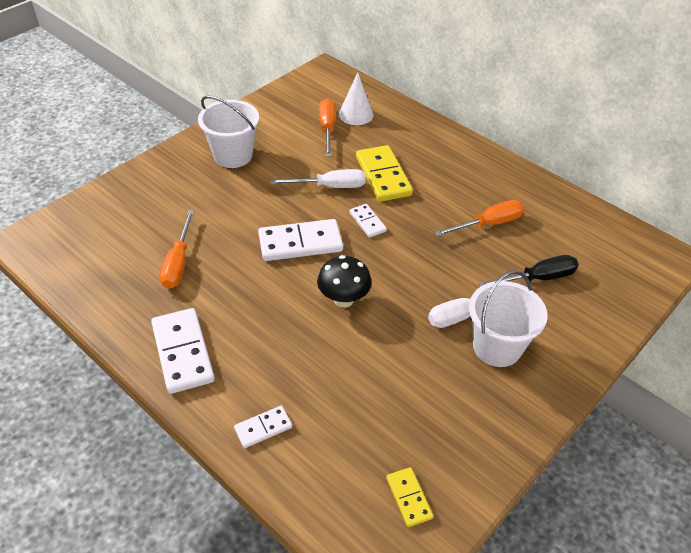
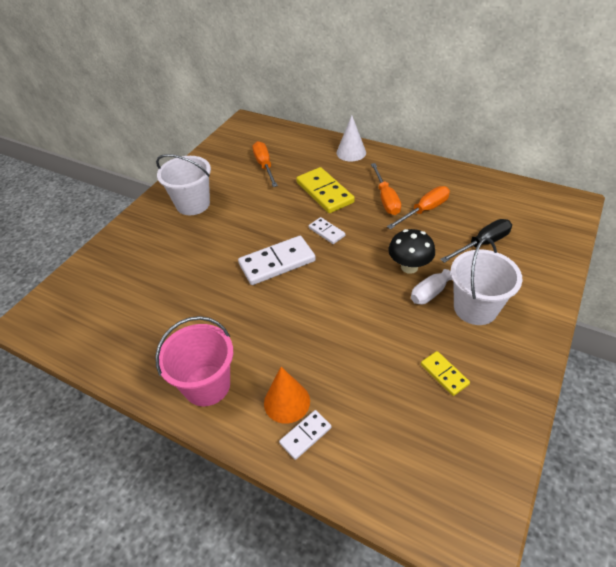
camera: 10 degrees left, 0 degrees up
(178, 263) = (176, 305): orange screwdriver -> orange screwdriver (386, 199)
(182, 352) = (207, 385): white domino -> pink bucket
(256, 390) = (287, 402): none -> orange cone
(330, 186) = (284, 210): white screwdriver -> none
(343, 299) = (332, 301): black mushroom -> black mushroom (409, 267)
(356, 114) = (283, 150): white cone -> white cone (351, 152)
(408, 498) = (459, 463): yellow domino -> yellow domino (444, 374)

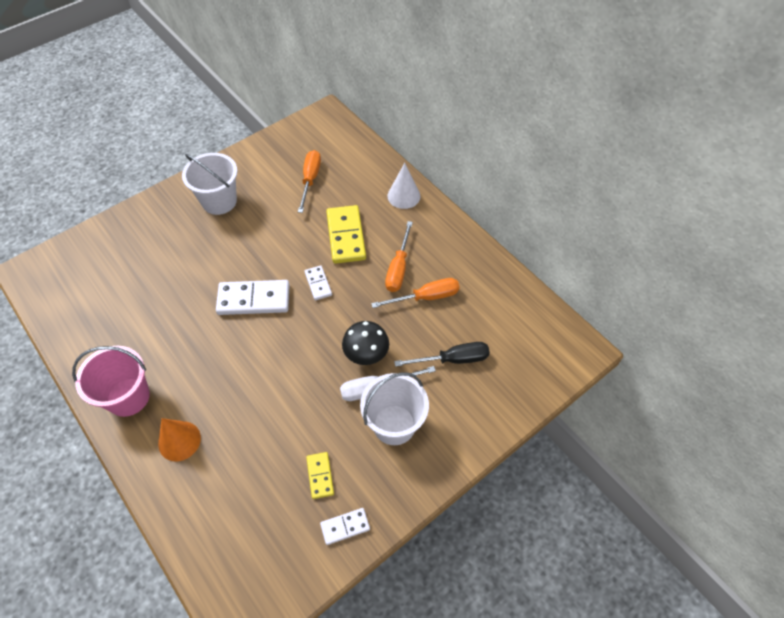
camera: 20 degrees right, 10 degrees up
(305, 435) = (175, 477): white domino -> white domino (345, 527)

